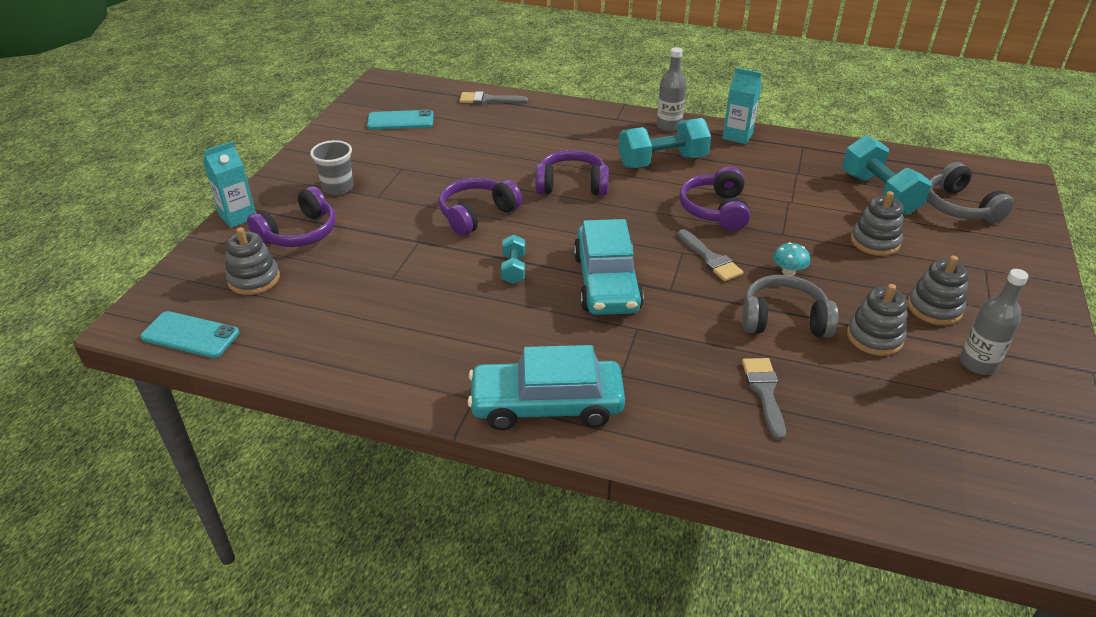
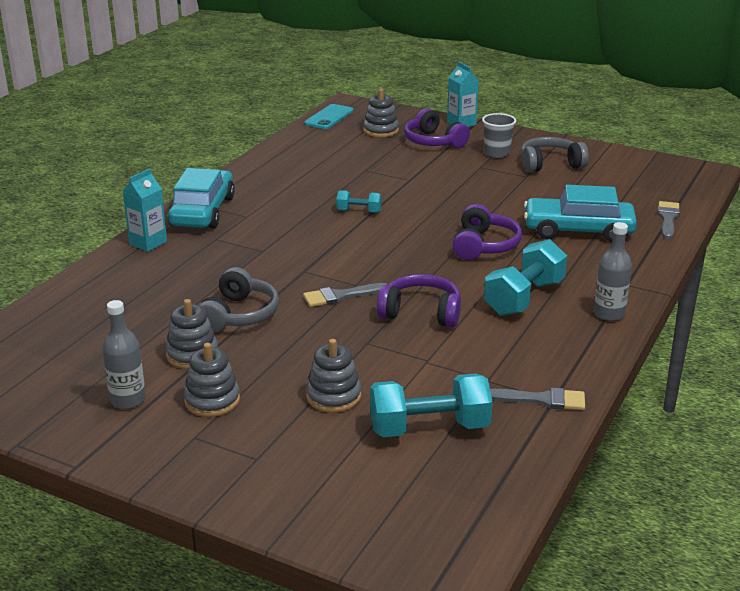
camera: 100 degrees right, 10 degrees down
(400, 120) = (617, 177): turquoise phone -> none
(477, 214) = (443, 202): purple headphones -> none
(606, 282) = (326, 245): turquoise car -> turquoise car (578, 230)
(662, 162) = (524, 298): turquoise dumbbell -> turquoise dumbbell turned 45 degrees clockwise
(737, 136) = (583, 356): turquoise carton -> turquoise carton (148, 243)
(764, 392) = (163, 289): grey brush -> grey brush (542, 400)
(788, 271) = (304, 332): turquoise mushroom -> none
(959, 207) = (383, 484): grey headphones -> grey headphones (550, 164)

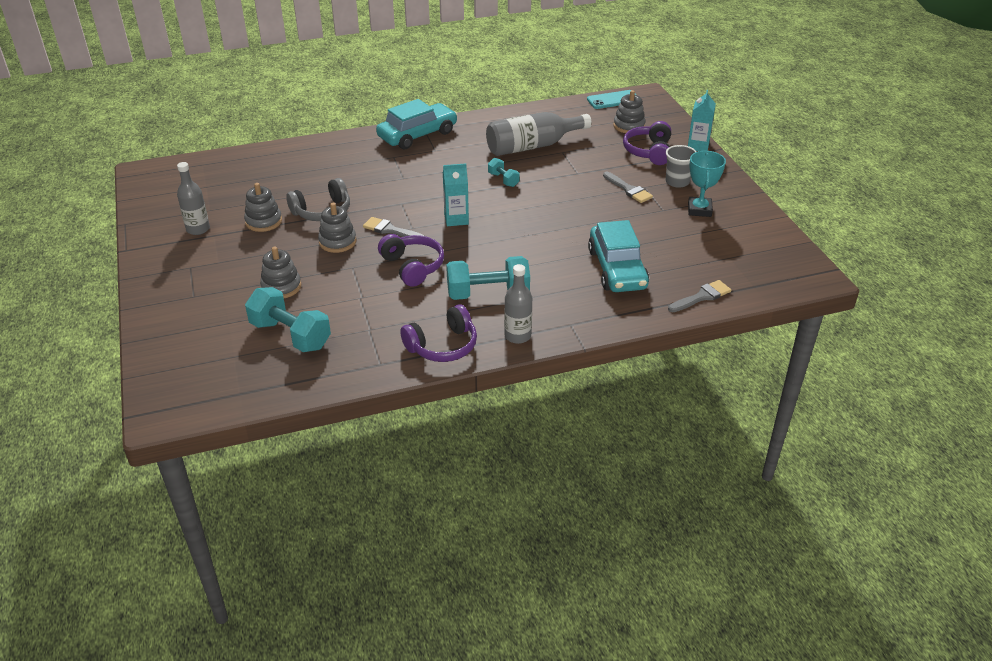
camera: 45 degrees right, 10 degrees up
(148, 243) = (356, 141): turquoise carton -> turquoise carton (456, 219)
(212, 400) = (228, 253): grey stacking toy -> grey stacking toy (337, 242)
(331, 176) = (532, 146): none -> grey bottle
(484, 246) = (533, 245): purple headphones -> purple headphones (443, 346)
(542, 400) = (373, 360): grey brush -> grey brush (628, 189)
(550, 164) = (699, 210): grey headphones -> turquoise trophy
(578, 230) = (617, 269): turquoise car -> turquoise car turned 150 degrees counterclockwise

